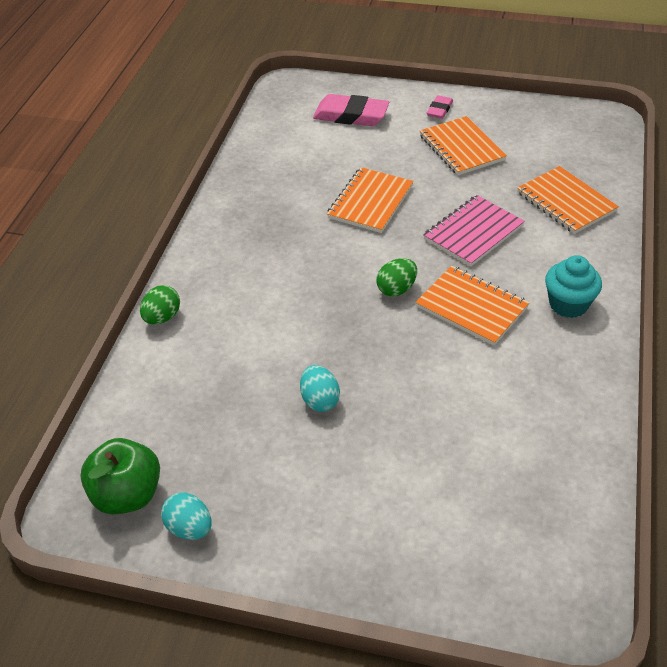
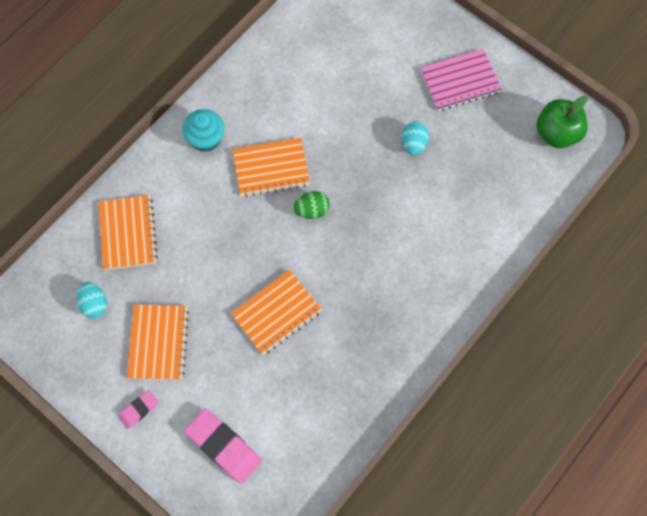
camera: 155 degrees left, 25 degrees up
(162, 317) = (491, 267): green egg -> none
(189, 528) = (527, 96): turquoise egg -> turquoise egg (95, 304)
(471, 307) = (271, 168): orange notebook -> orange notebook turned 75 degrees counterclockwise
(473, 232) = (220, 237): pink notebook -> pink notebook (460, 81)

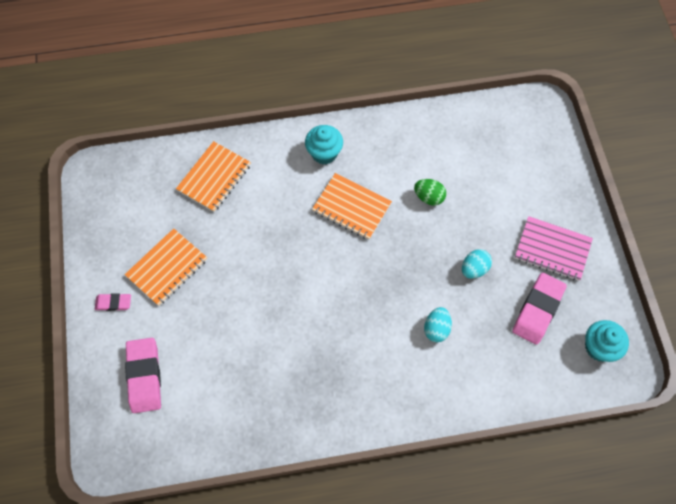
camera: 40 degrees right, 5 degrees down
(95, 304) = (150, 208): turquoise egg -> turquoise egg (436, 329)
(276, 313) = (264, 313): orange notebook -> none
(312, 210) = (354, 259): green egg -> green egg (429, 197)
(489, 139) = (538, 310): none -> pink eraser
(556, 133) = (599, 347): green apple -> turquoise cupcake

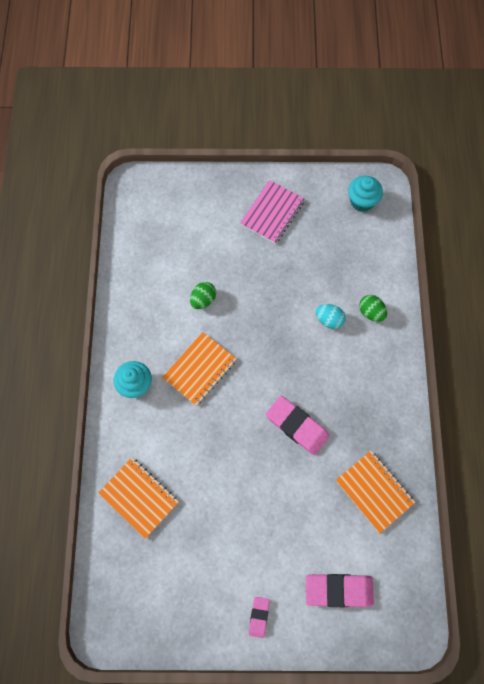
camera: 80 degrees left, 5 degrees up
(167, 268) = (230, 557): orange notebook -> orange notebook (374, 491)
(457, 374) = (371, 312): none -> green egg
(474, 269) = (279, 278): turquoise egg -> none
(538, 310) = (324, 237): pink eraser -> pink eraser (297, 426)

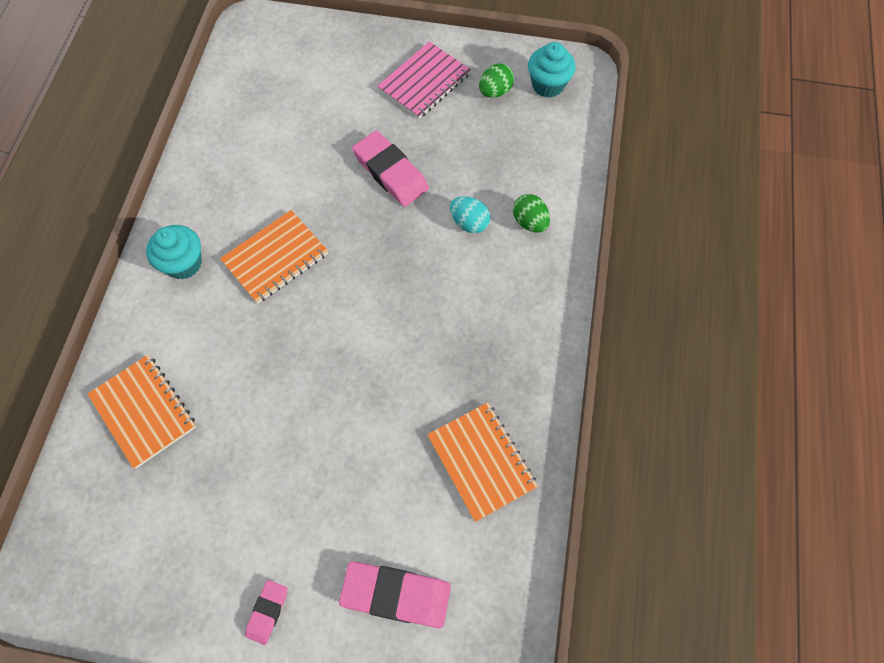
camera: 10 degrees right, 5 degrees down
(203, 300) = (304, 172): green egg -> green egg (495, 91)
(297, 426) = (391, 353): pink eraser -> pink eraser (390, 172)

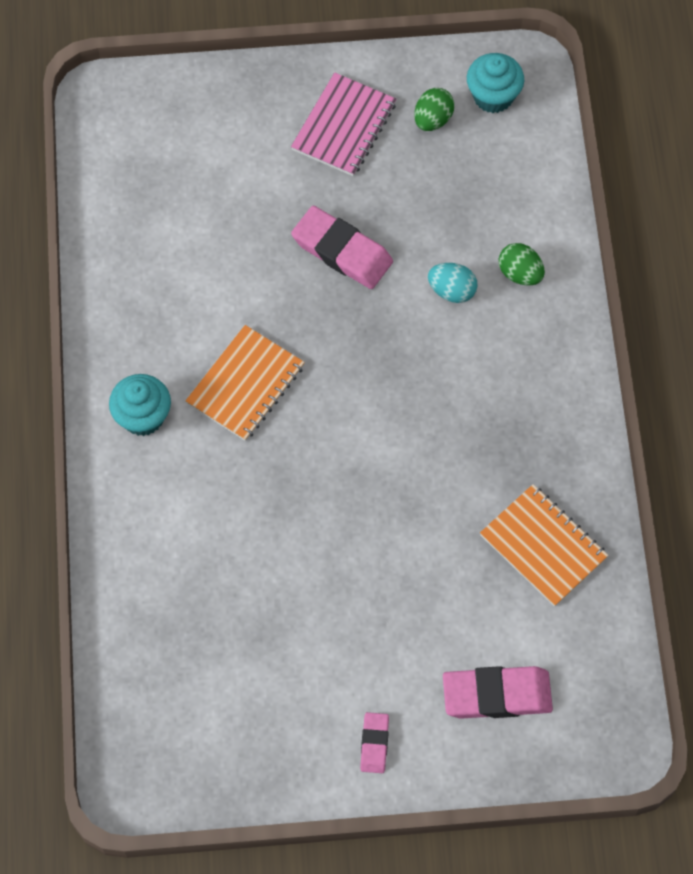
camera: 15 degrees left, 0 degrees up
(144, 411) = (167, 586): orange notebook -> none

